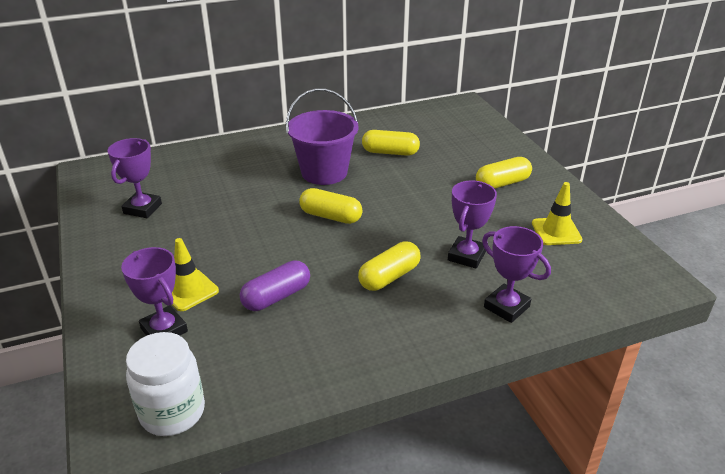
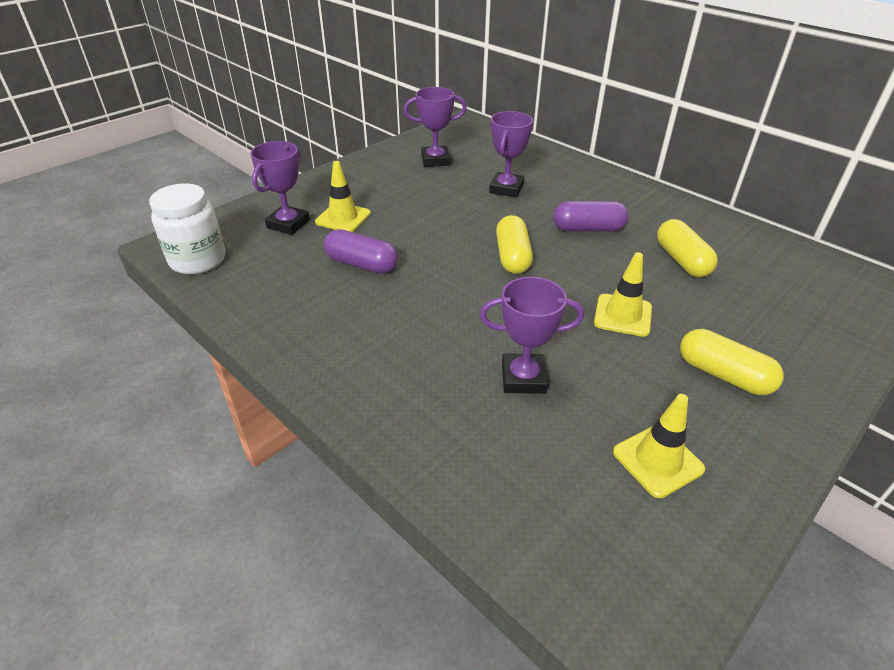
camera: 65 degrees right, 5 degrees up
(324, 172) = (588, 229): purple bucket -> purple capsule
(389, 277) = (439, 326): yellow capsule -> none
(430, 195) = (622, 315): none -> yellow traffic cone
(506, 307) = (445, 439): purple trophy -> purple trophy (506, 189)

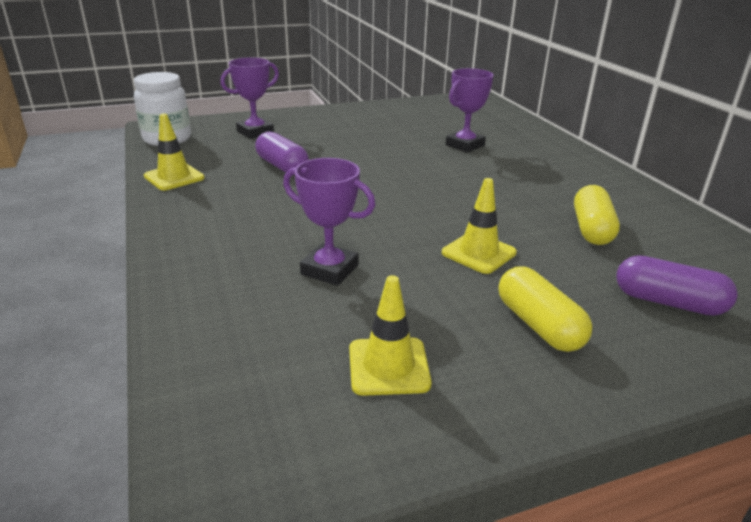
camera: 25 degrees right, 10 degrees down
(343, 218) = (301, 137): yellow traffic cone -> yellow traffic cone (174, 177)
(435, 160) = (421, 117): purple trophy -> none
(512, 256) = (417, 189): yellow capsule -> none
(588, 229) = (514, 186): purple capsule -> purple capsule (668, 302)

